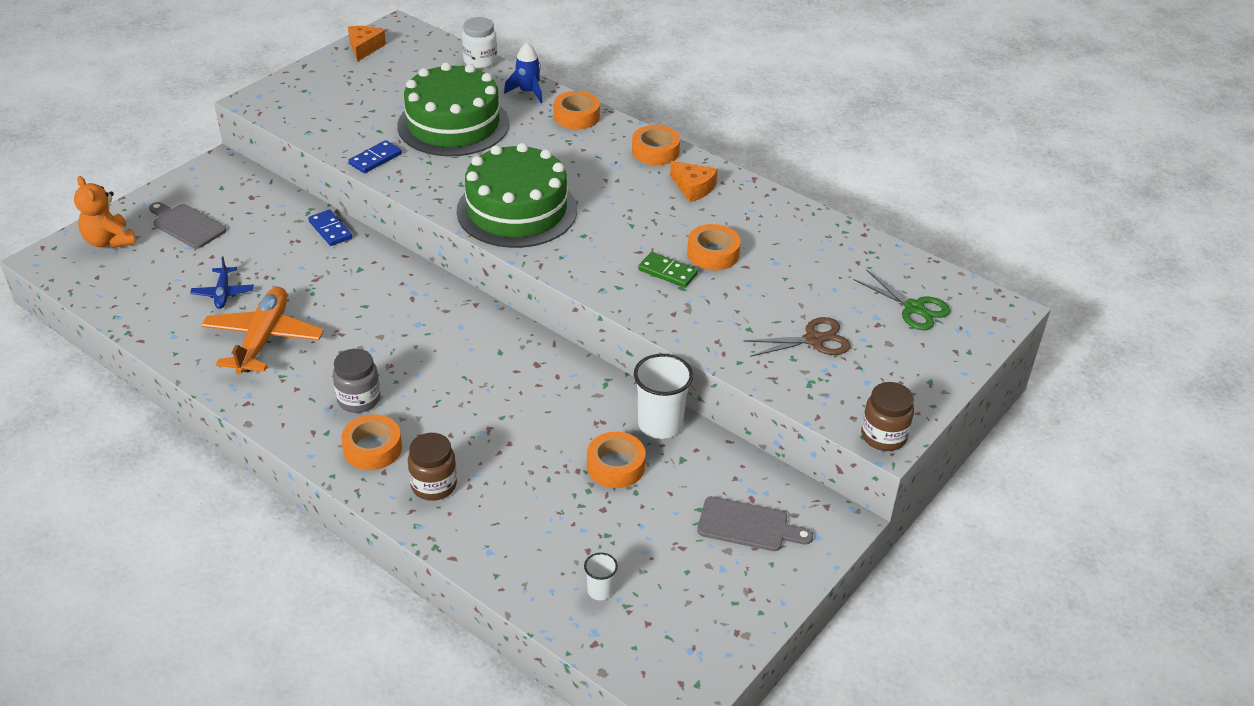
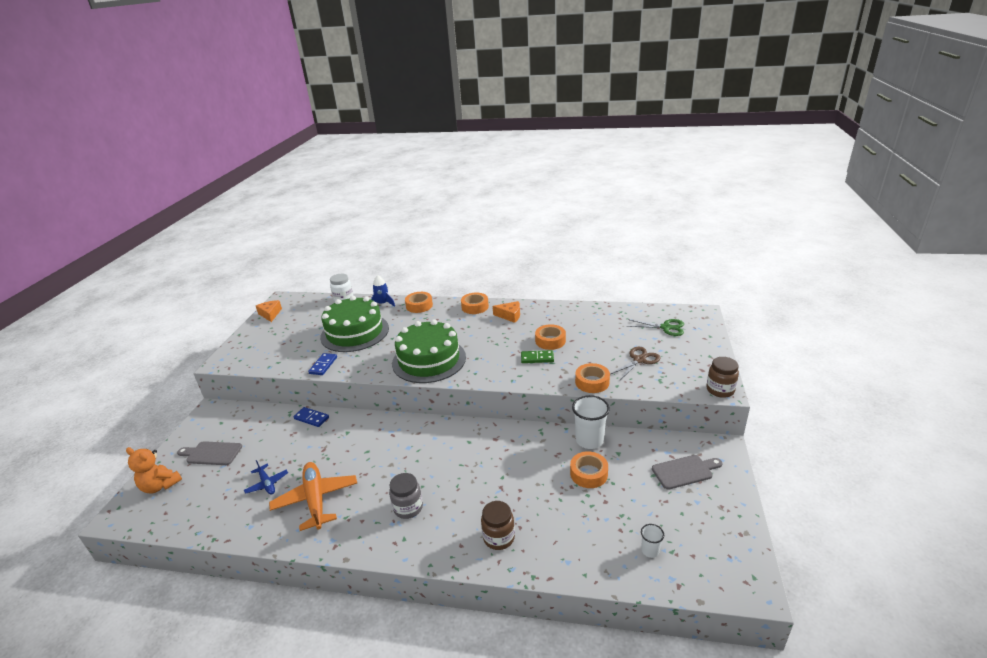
camera: 25 degrees left, 10 degrees down
(372, 448) = (441, 534): orange tape -> orange tape (592, 382)

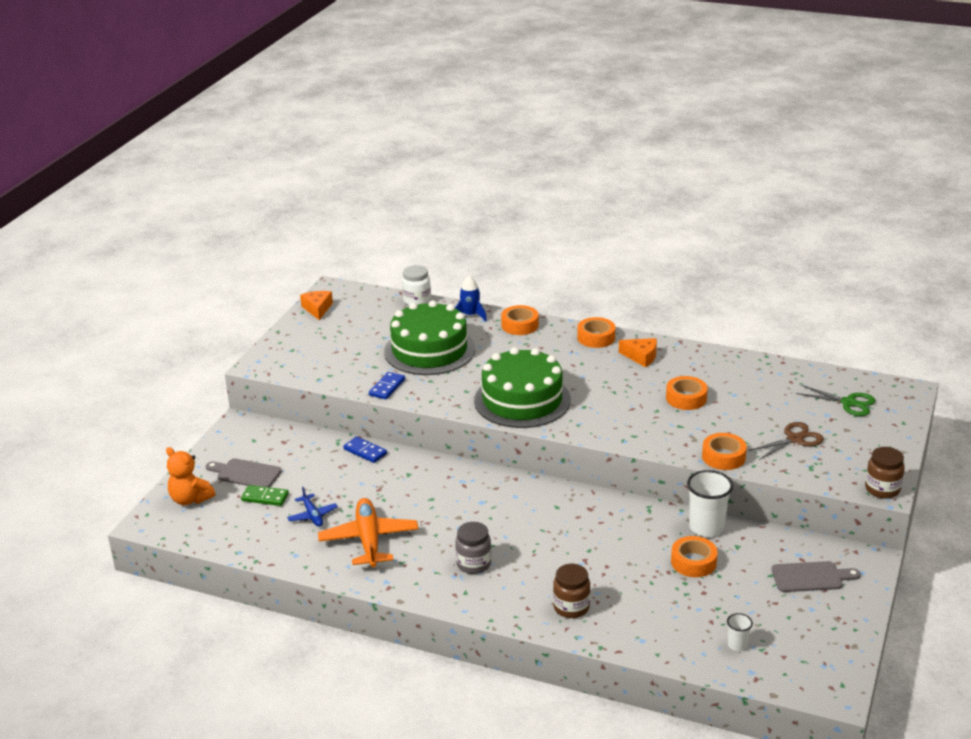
camera: 10 degrees right, 0 degrees up
(537, 358) = (662, 418): green domino -> green domino (265, 497)

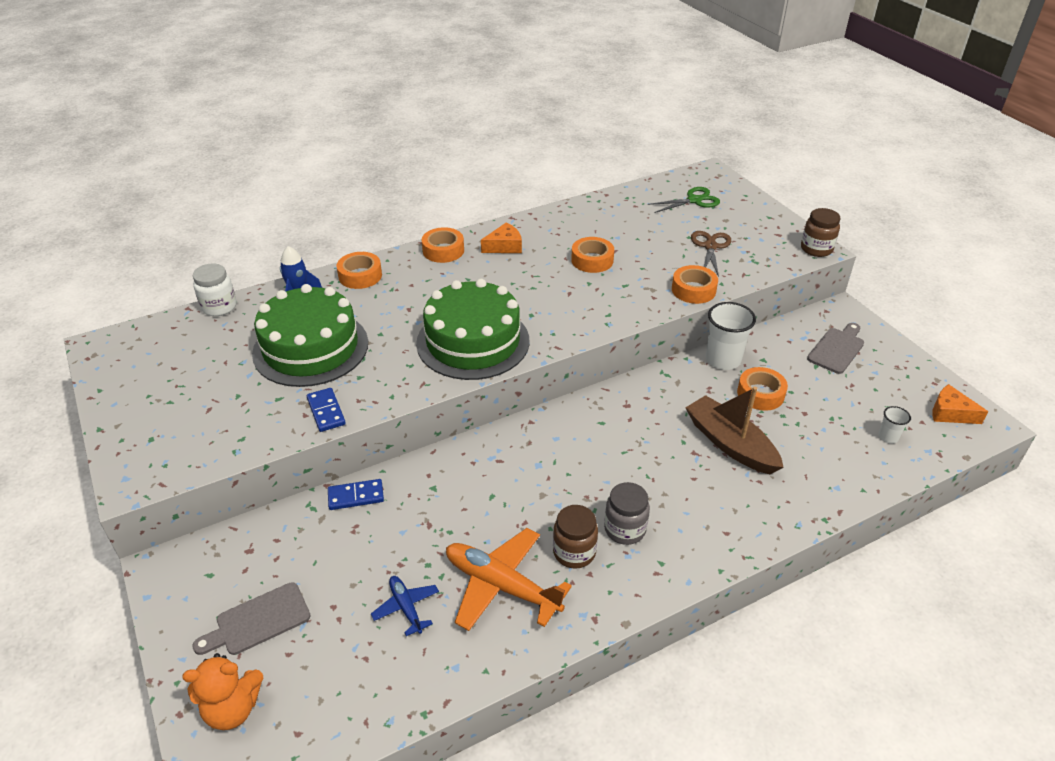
camera: 50 degrees left, 10 degrees up
(265, 497) = (323, 630): green domino -> none
(312, 515) = (406, 607): blue plane -> blue plane turned 135 degrees counterclockwise
(317, 309) = (114, 376): orange cheese -> orange cheese (950, 413)
(571, 607) = (753, 503): brown jar -> brown jar (574, 552)
(617, 571) = (730, 444): none -> brown boat

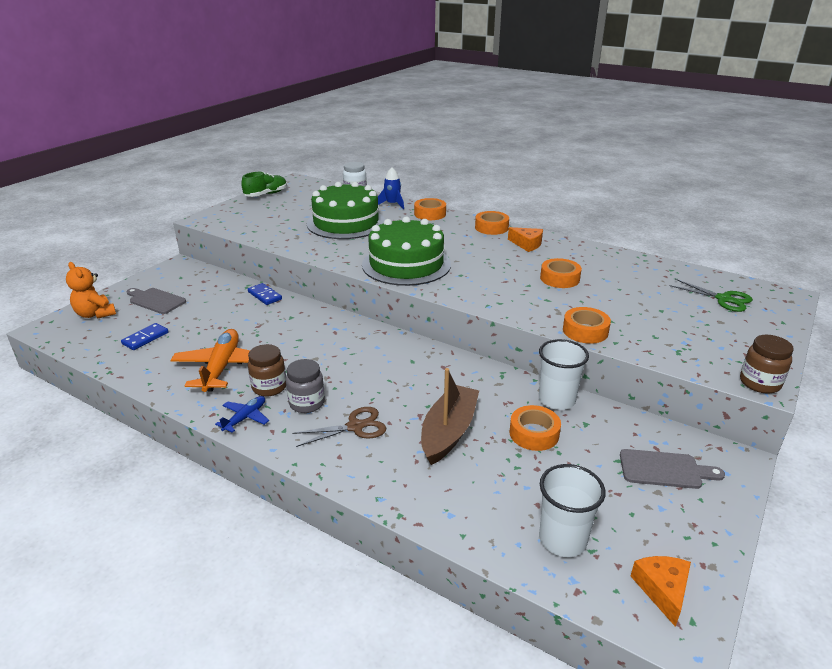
camera: 60 degrees right, 10 degrees down
(118, 390) = (266, 194): none -> green shoe
(326, 411) = (295, 243): blue domino -> blue domino (145, 338)
(406, 607) = (186, 340): blue plane -> blue plane (245, 418)
(710, 246) = (663, 324): brown scissors -> brown scissors (355, 426)
(888, 437) = (562, 539): white cup -> white cup, size x1.97

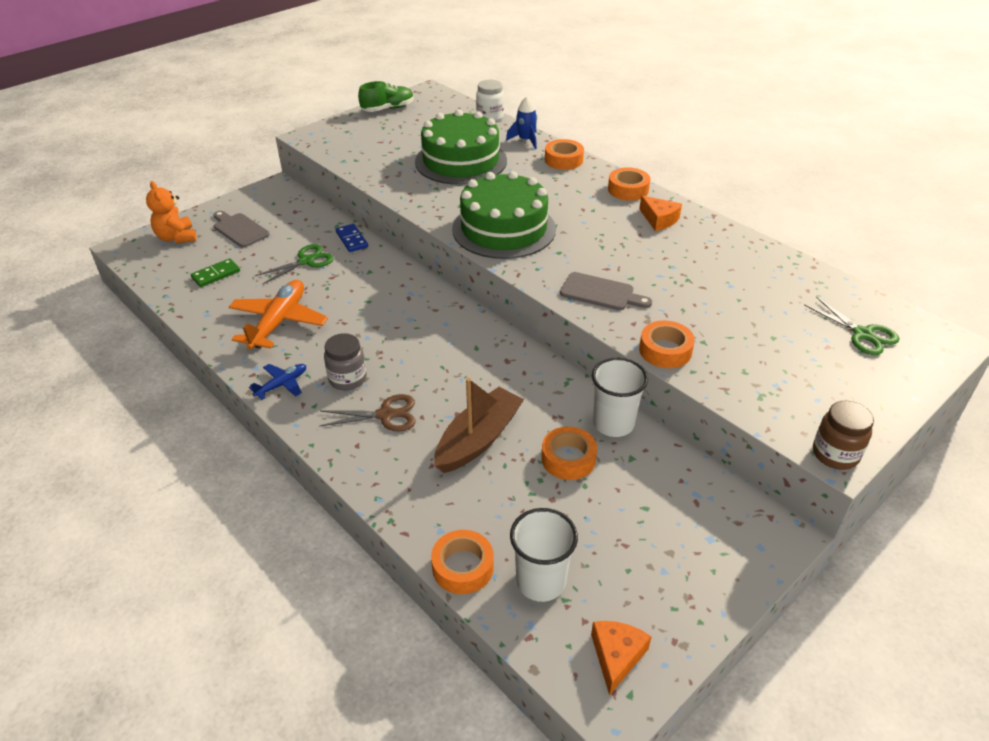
camera: 15 degrees right, 10 degrees up
(145, 338) = (216, 274): blue domino -> green domino
(229, 317) = (306, 261): none -> green scissors
(269, 387) = (317, 354): brown jar -> none
(559, 278) = (673, 274): orange tape -> orange tape (462, 567)
(664, 469) = (691, 529): grey cutting board -> grey cutting board (601, 293)

